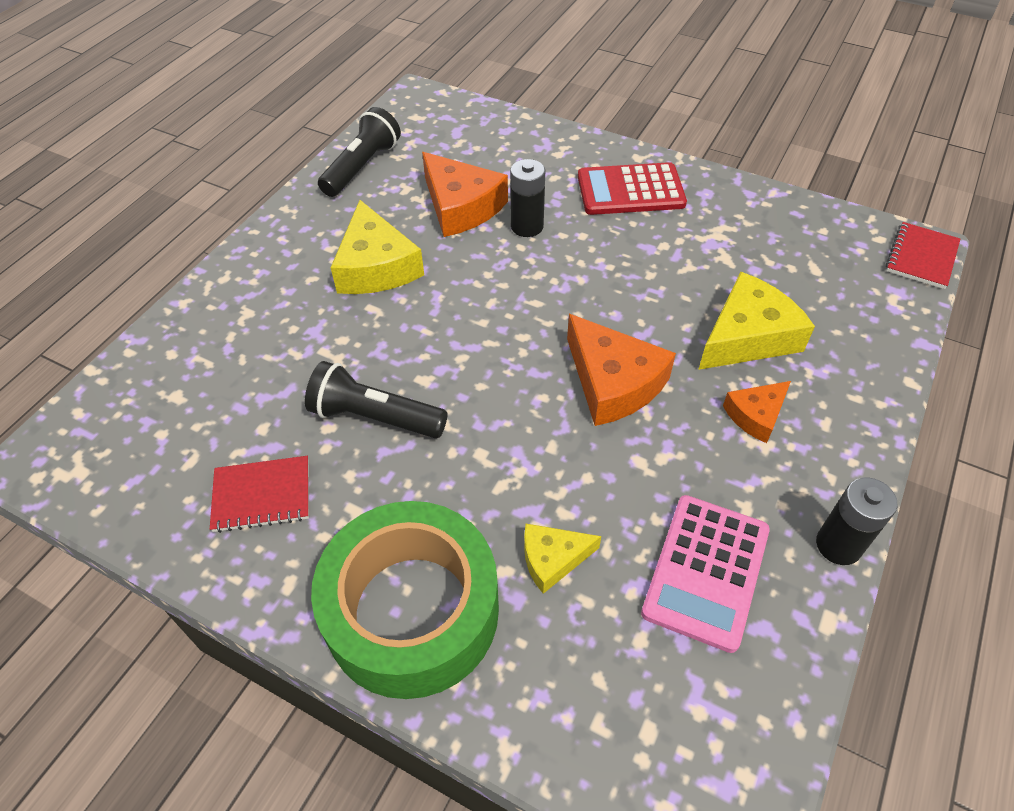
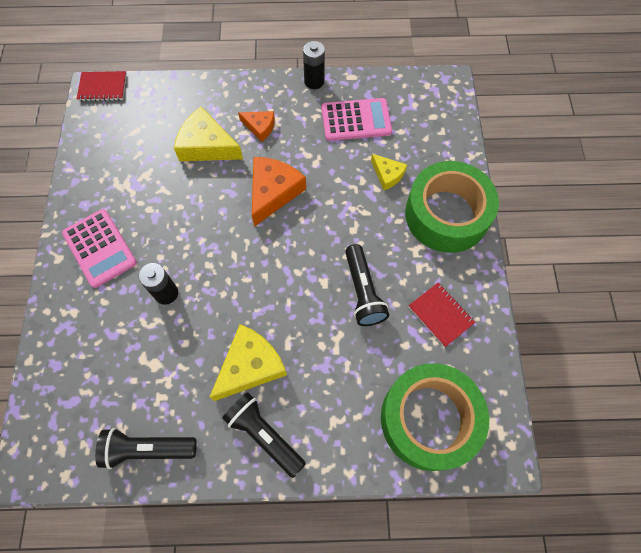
camera: 120 degrees left, 15 degrees up
(156, 404) = (429, 419): none -> green tape
(291, 251) = (264, 435): none -> black flashlight
(461, 206) = (164, 346): orange cheese -> none
(630, 190) = (100, 248): red calculator -> pink calculator

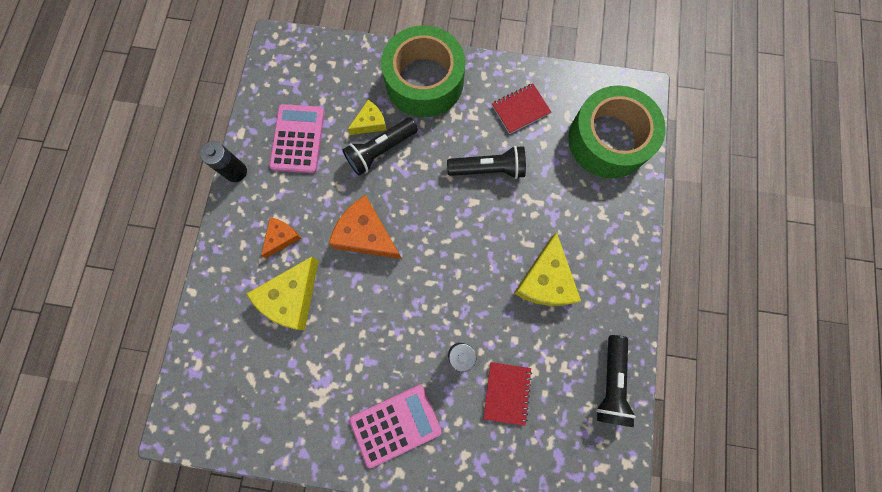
camera: 80 degrees left, 10 degrees up
(103, 87) = (174, 416): red notebook -> red notebook (507, 392)
(250, 366) = (545, 280): yellow cheese -> yellow cheese turned 135 degrees counterclockwise
(264, 435) = (608, 275): black flashlight -> black flashlight (380, 151)

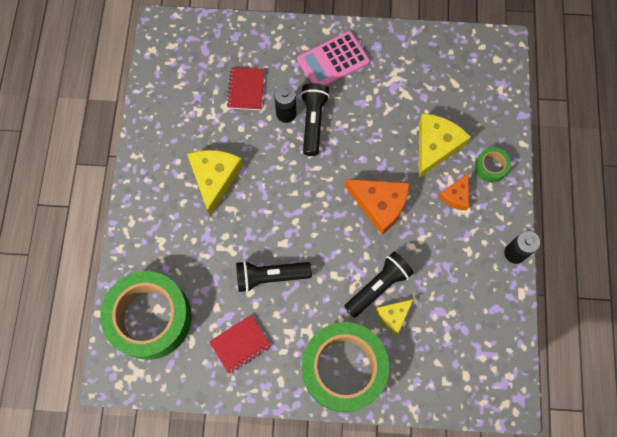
camera: 175 degrees right, 5 degrees down
(235, 267) = (491, 167): none -> green tape
(298, 139) = (462, 292): pink calculator -> none
(610, 382) = (162, 103): black flashlight -> black flashlight (313, 122)

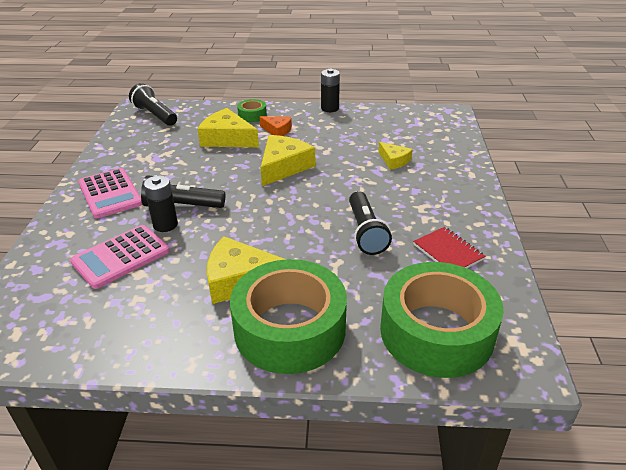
camera: 90 degrees left, 35 degrees down
(246, 89) = (121, 257): red notebook -> pink calculator
(343, 368) = (452, 186): green tape -> green tape (290, 329)
(378, 286) = (367, 168): black flashlight -> black flashlight (155, 115)
(379, 204) = (284, 167): orange cheese -> yellow cheese

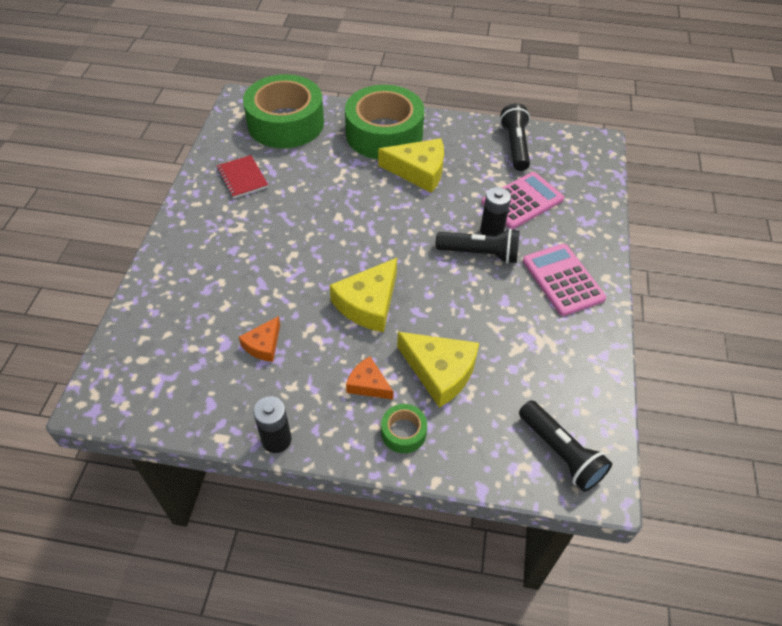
camera: 175 degrees left, 15 degrees up
(357, 141) = (263, 345): none -> orange cheese
(365, 232) = (304, 204): black flashlight -> black flashlight (515, 146)
(394, 160) = (233, 300): yellow cheese -> none

